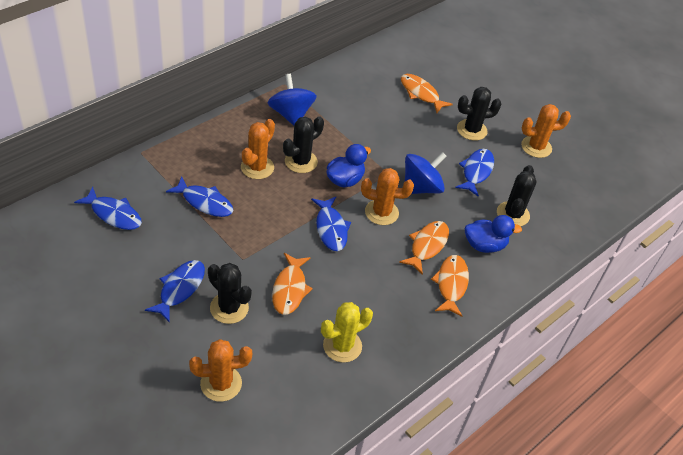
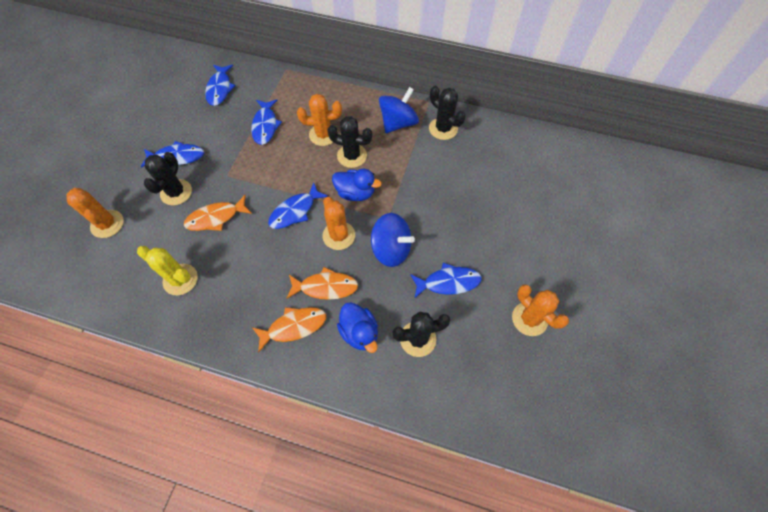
camera: 65 degrees right, 15 degrees up
(421, 93) = (509, 192): orange fish -> none
(471, 130) = (500, 253): black cactus -> black cactus (443, 129)

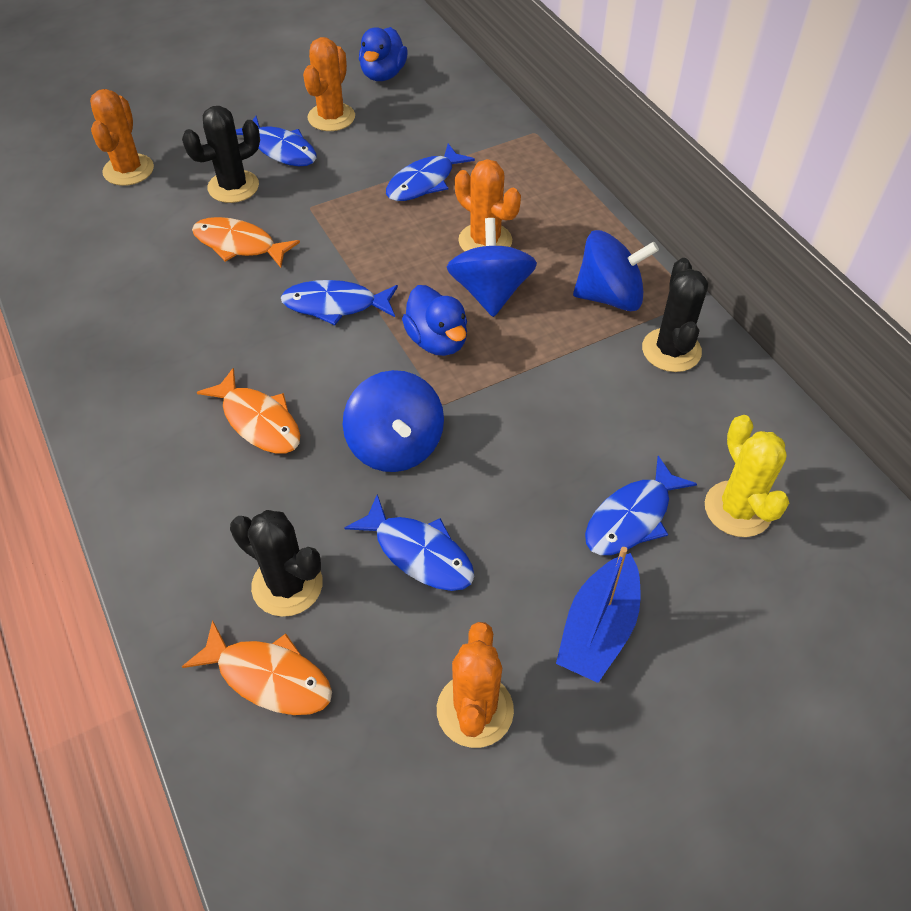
camera: 45 degrees right, 10 degrees down
(180, 279) = (122, 282): yellow cactus -> yellow cactus (737, 509)
(220, 89) = (422, 106): blue fish -> blue fish (632, 517)
(294, 327) = (167, 434): orange fish -> orange fish (269, 677)
(339, 235) = (351, 375): orange cactus -> orange cactus (331, 117)
(352, 156) = (490, 292): black cactus -> blue spinning top
(359, 332) = (229, 509): blue duck -> blue duck (383, 74)
(533, 254) = (598, 629): none -> blue boat

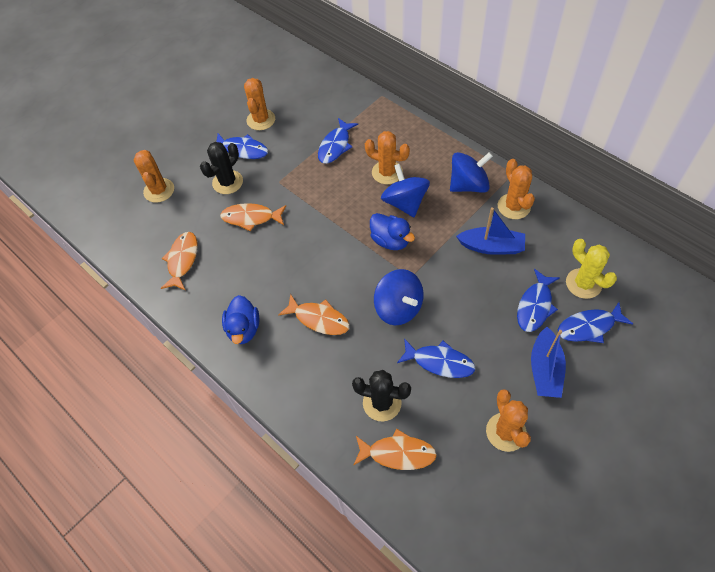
camera: 15 degrees left, 5 degrees up
(104, 273) = (182, 260): none -> orange fish
(335, 305) = (325, 237): blue fish -> blue fish (589, 327)
(383, 74) = (276, 82): blue duck -> blue duck (244, 329)
(601, 400) = (491, 247): none -> blue boat
(671, 350) = (513, 206): black cactus -> orange cactus

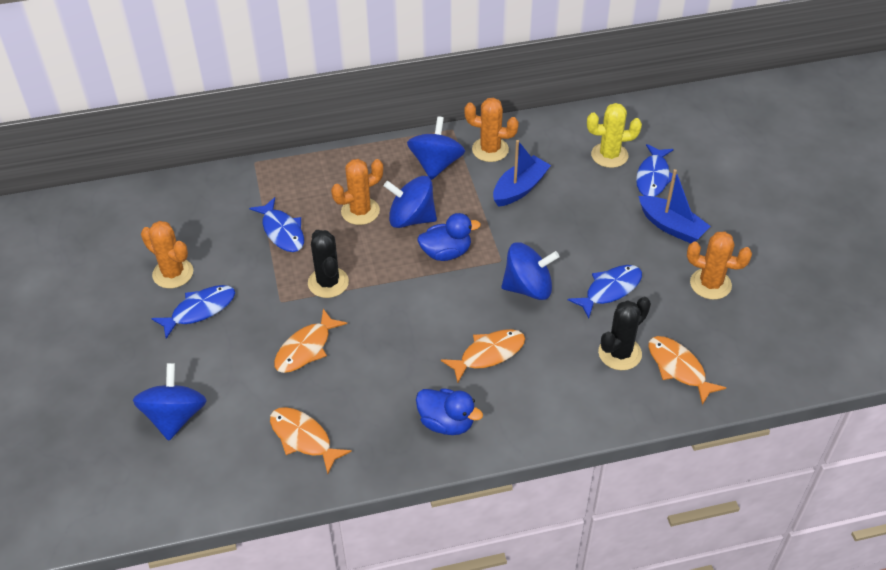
camera: 60 degrees left, 10 degrees down
(159, 190) = (175, 417): orange cactus -> blue spinning top
(227, 182) = (233, 346): black cactus -> black cactus (328, 283)
(398, 453) = (678, 368): orange fish -> orange fish turned 75 degrees counterclockwise
(535, 306) = (605, 197): blue fish -> none

